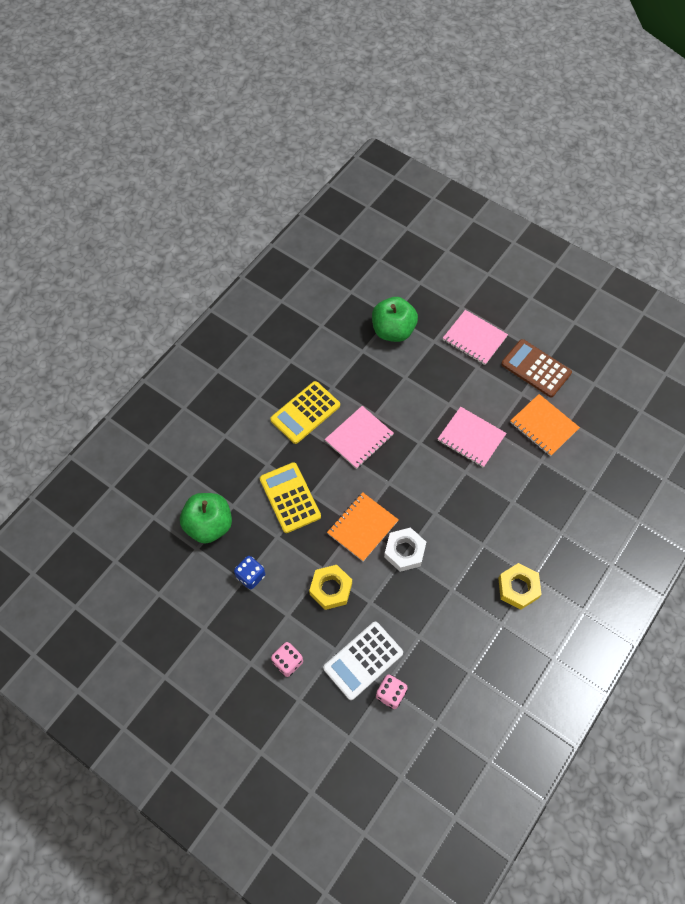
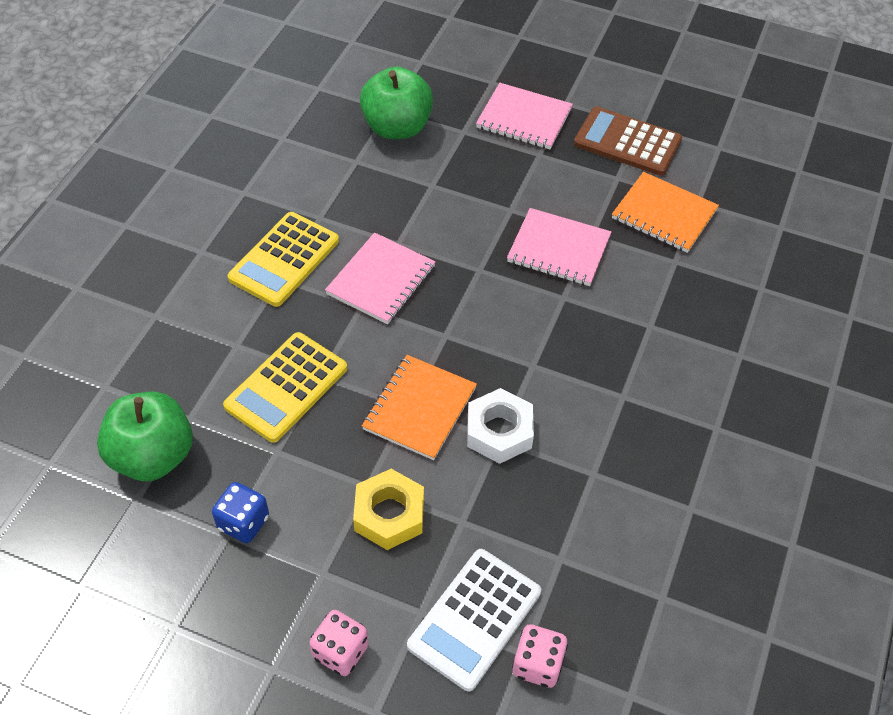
camera: 15 degrees left, 10 degrees down
(290, 497) = (286, 387): yellow calculator -> yellow calculator turned 105 degrees counterclockwise
(518, 588) = (700, 449): yellow nut -> none

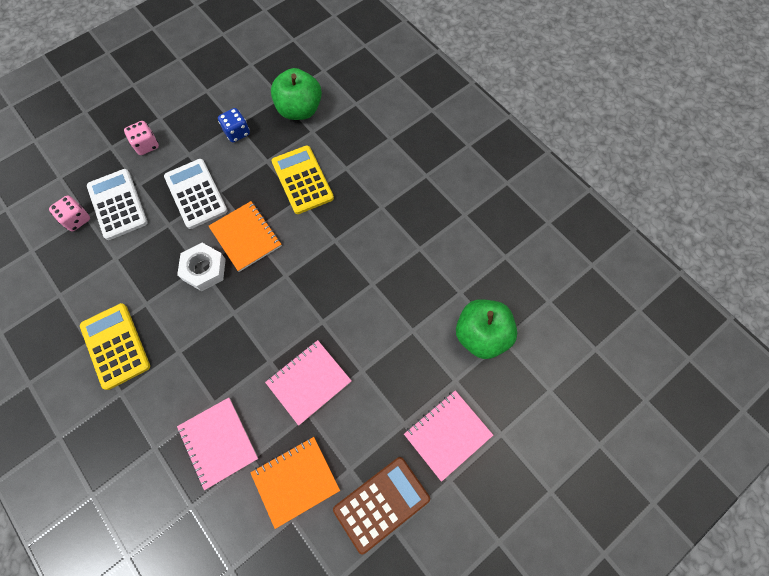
camera: 120 degrees right, 15 degrees up
(284, 260) = (395, 214): yellow calculator -> yellow calculator (115, 346)
(381, 280) = (348, 259): pink notebook -> pink notebook (218, 442)
(389, 514) = (196, 194): yellow nut -> white calculator

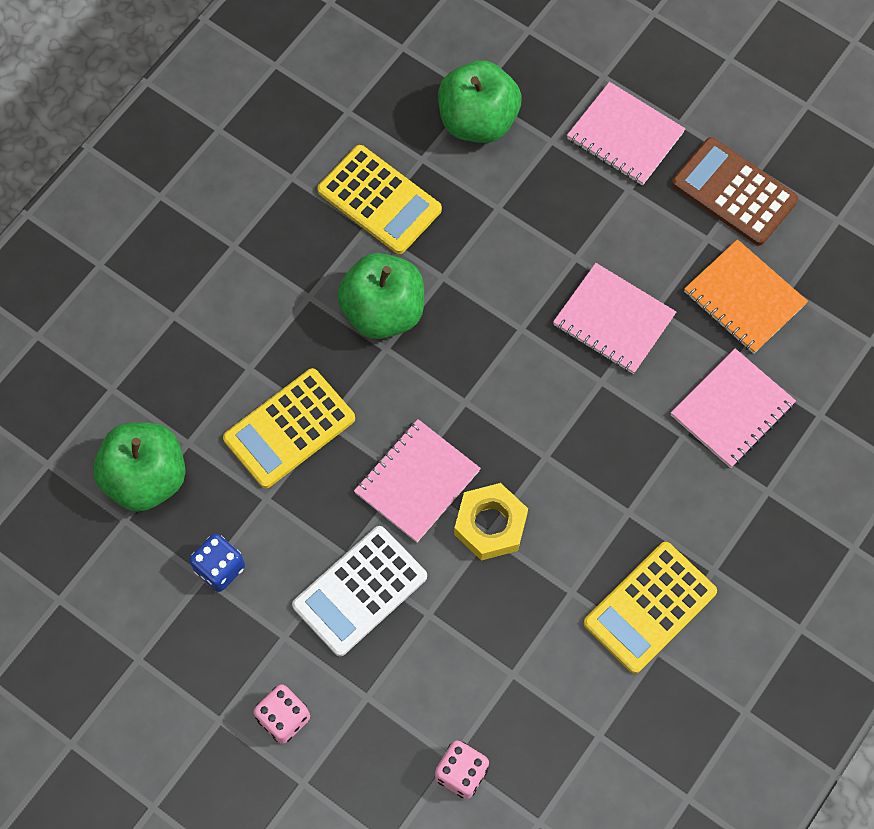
camera: 105 degrees left, 0 degrees up
(117, 204) = (414, 715): white calculator -> none
(204, 269) = (490, 525): white nut -> yellow nut
(246, 237) = (417, 482): orange notebook -> pink notebook
(359, 244) = (383, 311): none -> green apple
(436, 260) = (379, 200): none -> yellow calculator

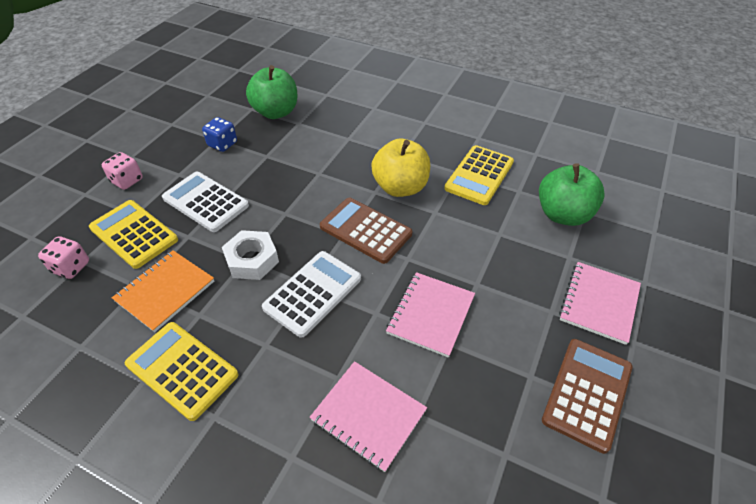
camera: 80 degrees right, 20 degrees down
(289, 428) = (312, 158): yellow calculator -> yellow calculator (134, 234)
(383, 311) = (400, 187): green apple -> yellow apple
(417, 482) = (282, 218): pink notebook -> none
(461, 372) = (365, 230): none -> brown calculator
(490, 525) = (252, 260): yellow nut -> white nut
(559, 451) = (313, 293): none -> white calculator
(744, 298) = (482, 414): orange notebook -> orange notebook (165, 291)

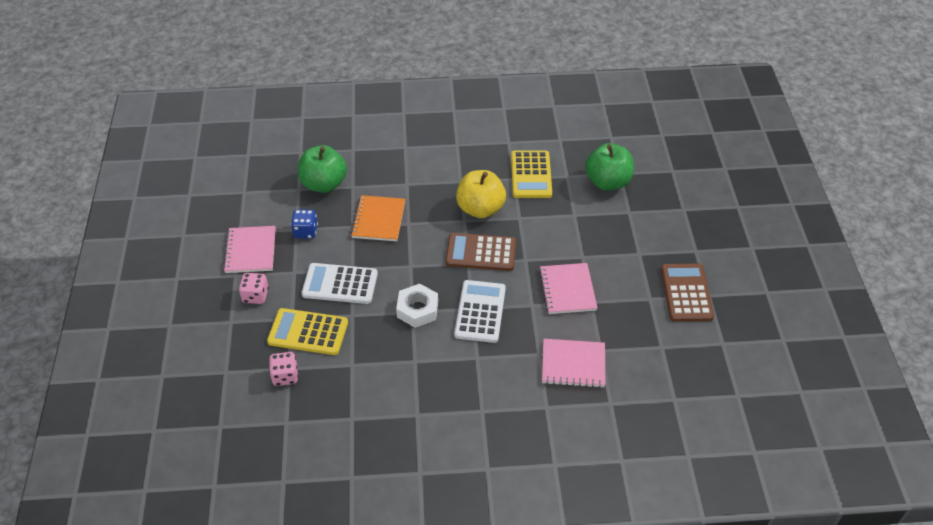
camera: 30 degrees left, 0 degrees up
(165, 291) = (375, 358): orange notebook -> orange notebook (379, 220)
(182, 369) = (436, 397): yellow calculator -> none
(599, 303) = (664, 235): pink notebook -> pink notebook (251, 251)

